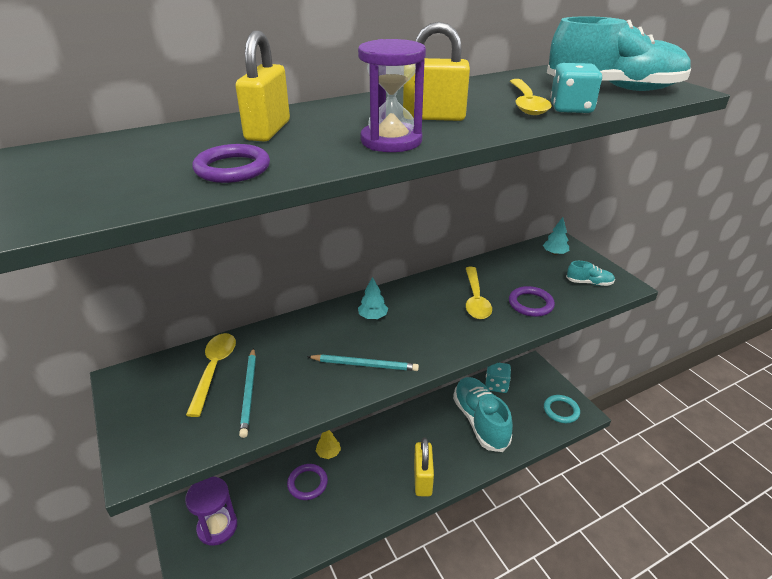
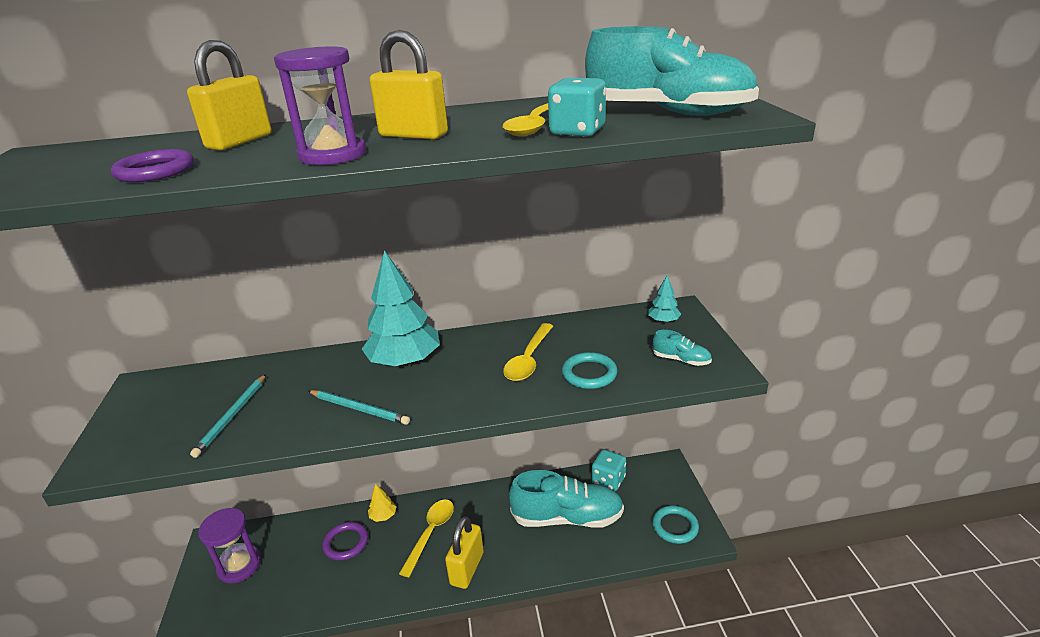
camera: 20 degrees right, 5 degrees down
(214, 369) = (219, 389): yellow spoon -> yellow spoon (431, 533)
(373, 316) = (405, 361): turquoise tree -> turquoise tree, size x2.23
(480, 421) = (567, 518): turquoise shoe -> turquoise shoe turned 90 degrees clockwise
(530, 304) = (589, 374): purple ring -> turquoise ring

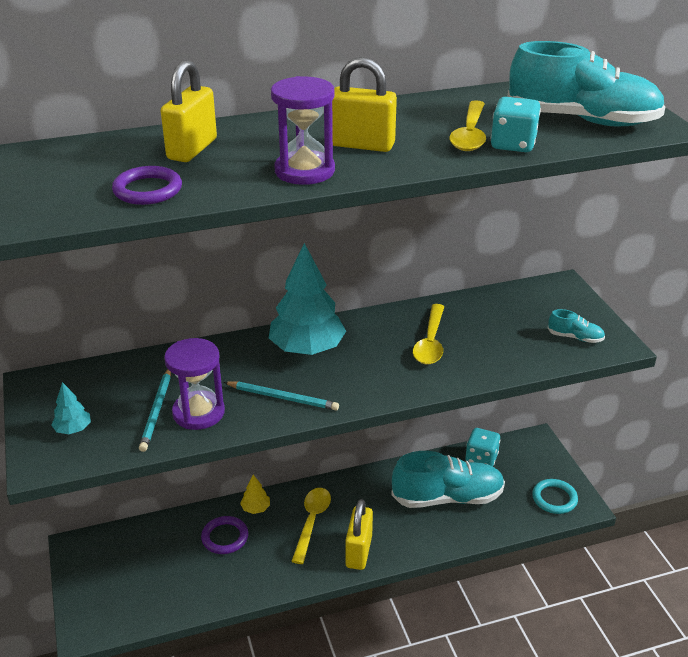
camera: 10 degrees left, 5 degrees up
(239, 565) = (117, 567): purple hourglass -> purple hourglass (198, 412)
(589, 374) = (493, 354): turquoise ring -> none
(663, 321) = (550, 298): turquoise tree -> turquoise tree (73, 429)

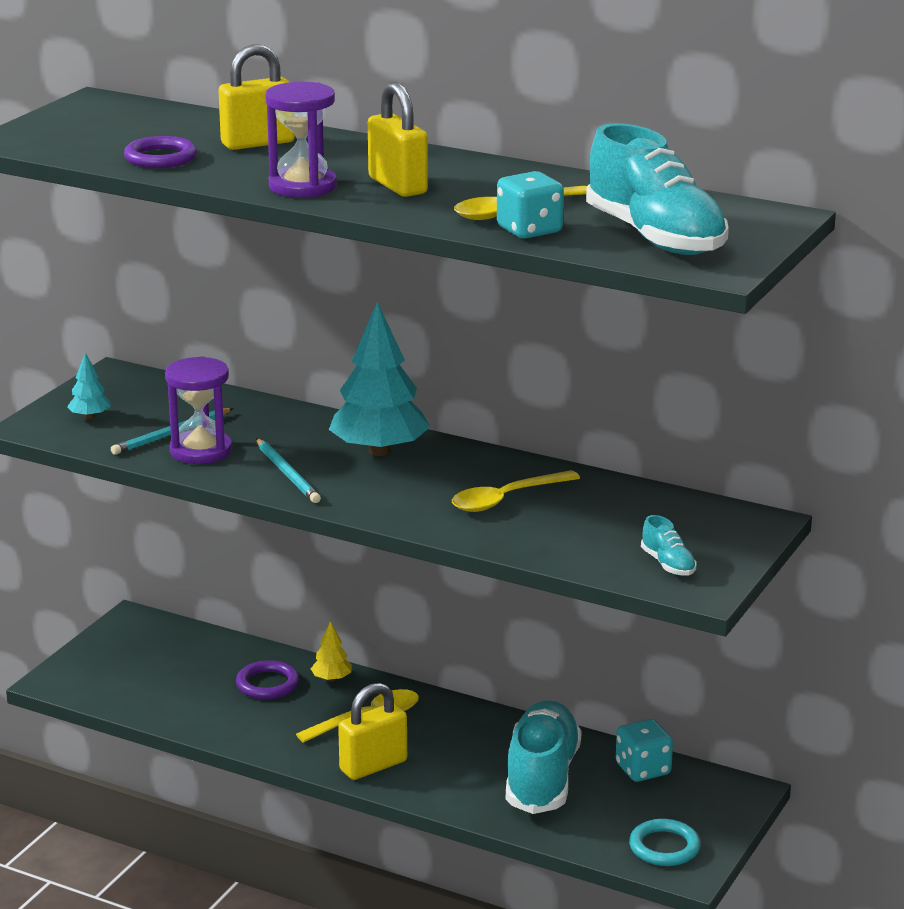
camera: 45 degrees right, 10 degrees down
(447, 497) = (542, 778): turquoise shoe -> turquoise shoe turned 120 degrees counterclockwise

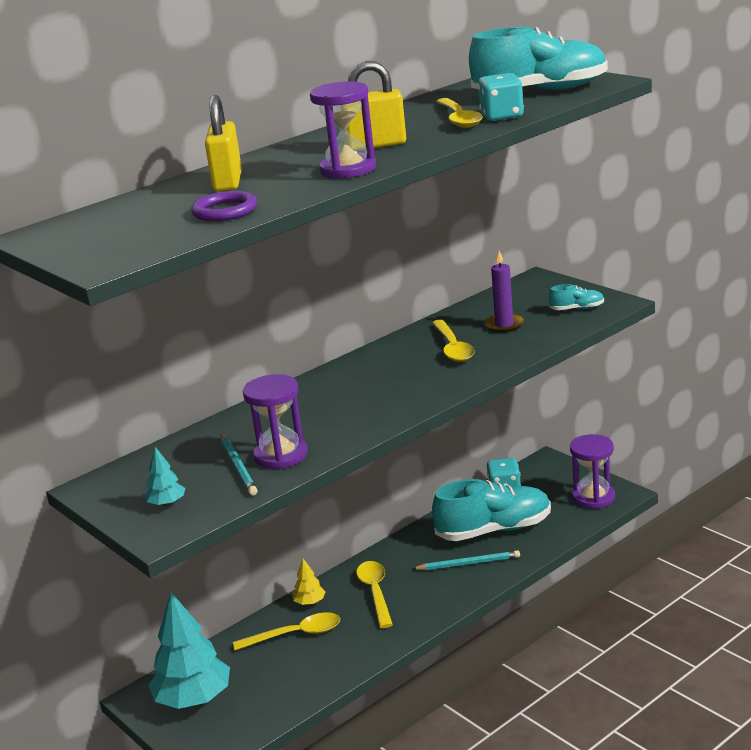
camera: 65 degrees left, 0 degrees up
(267, 684) = (295, 635): purple ring -> yellow spoon
(287, 473) = (351, 422): turquoise pencil -> turquoise pencil (468, 563)
(373, 766) = (439, 598): yellow padlock -> none
(379, 451) = (341, 385): turquoise tree -> turquoise tree (193, 699)
(542, 778) = (494, 530): turquoise shoe -> turquoise shoe turned 135 degrees clockwise
(591, 521) = (504, 325): none -> purple candle
(664, 847) = (593, 497): turquoise ring -> purple hourglass

